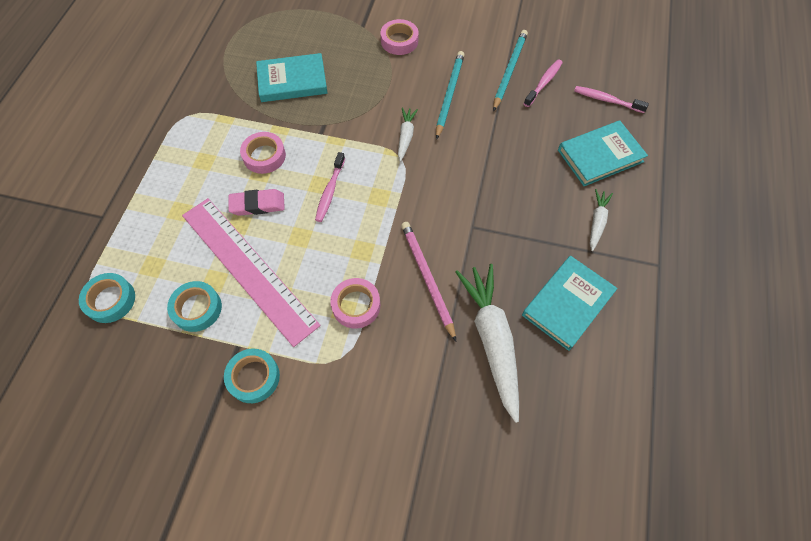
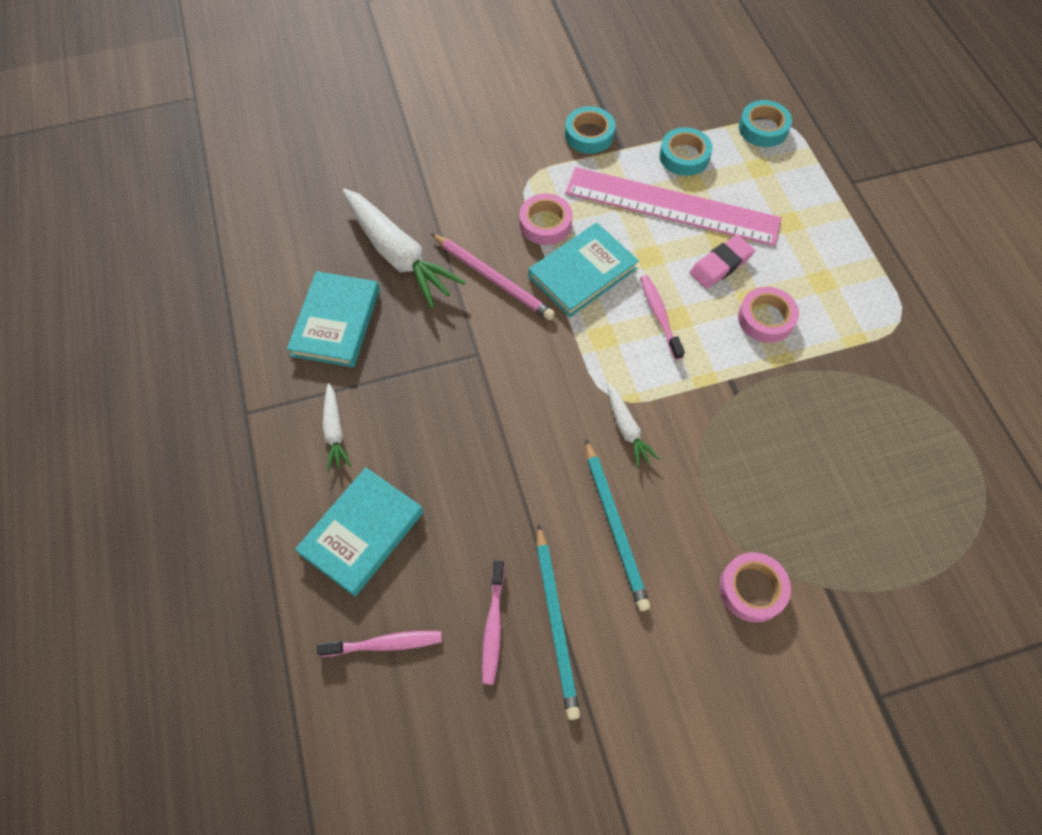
camera: 150 degrees right, 0 degrees up
(292, 81) = (831, 434): turquoise book -> turquoise book (582, 272)

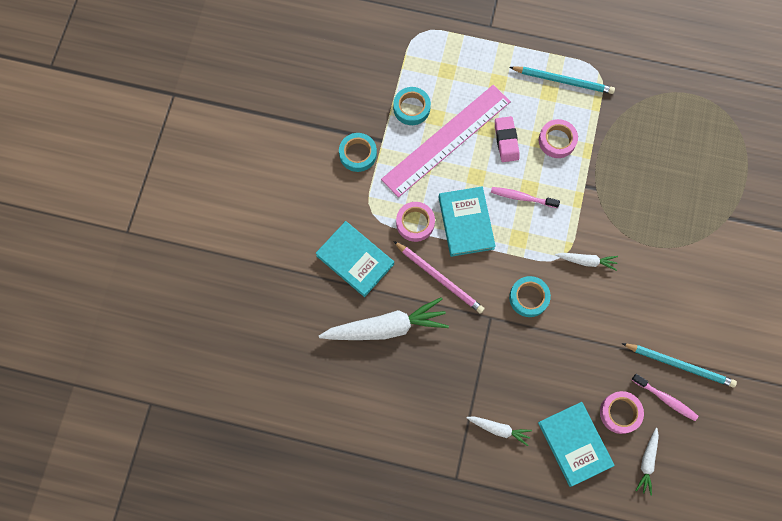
camera: 60 degrees left, 10 degrees up
(336, 322) = (418, 392): turquoise book -> turquoise book (355, 260)
(385, 644) = (647, 462): pink toothbrush -> white carrot
(493, 278) = (439, 278): pink pencil -> pink pencil turned 60 degrees clockwise
(615, 526) = (641, 303): turquoise pencil -> turquoise pencil (563, 81)
(752, 589) = (711, 255): pink tape -> pink tape (620, 413)
(763, 128) = (418, 48): turquoise tape -> turquoise tape (528, 298)

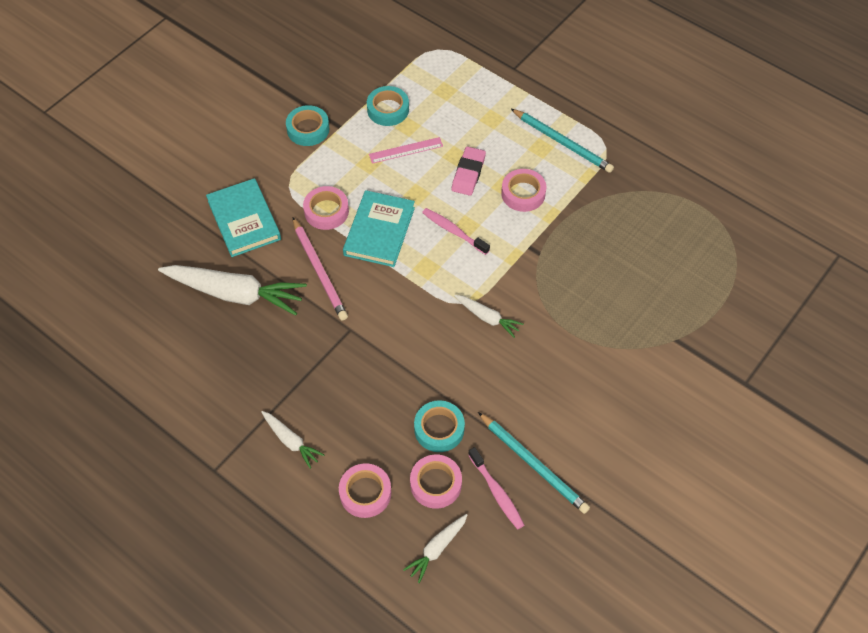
camera: 25 degrees right, 15 degrees down
(446, 140) = (406, 150): pink ruler -> pink ruler, size x0.42
(528, 298) = (403, 327): turquoise tape -> turquoise tape (439, 429)
(574, 444) = (365, 493): turquoise book -> pink tape

